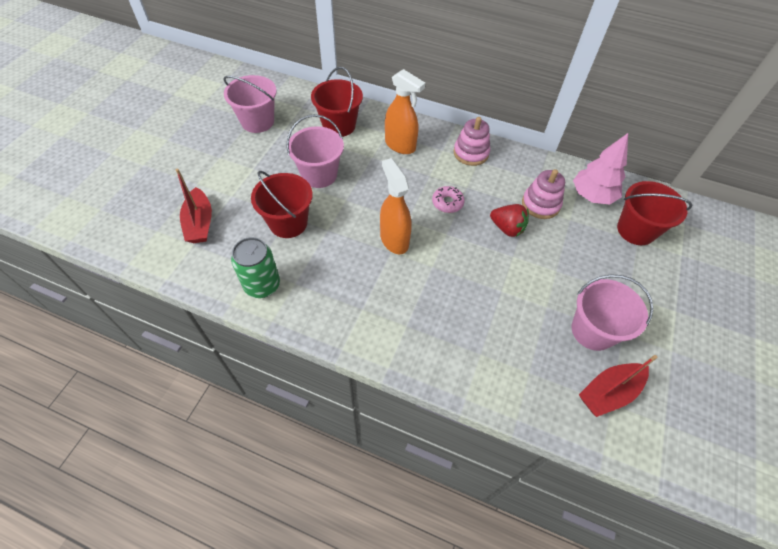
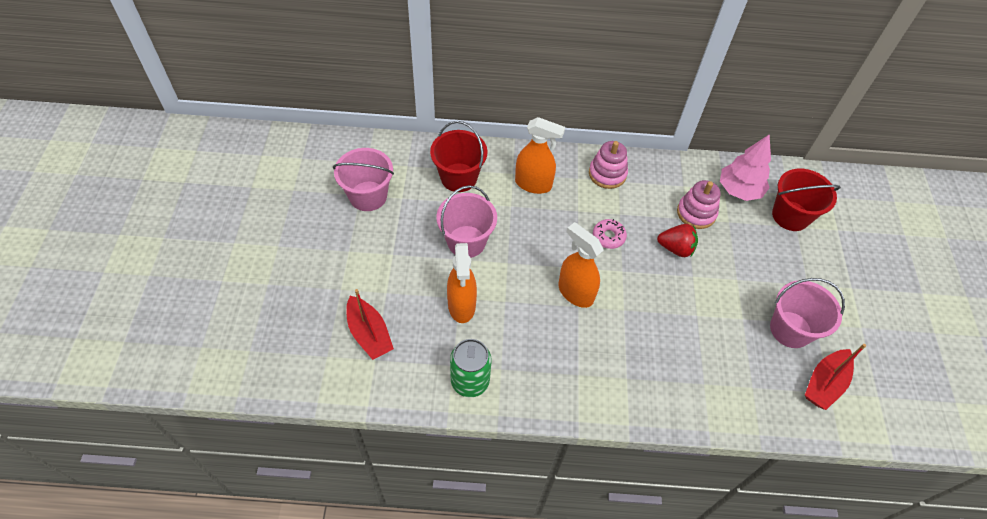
camera: 20 degrees left, 0 degrees up
(288, 223) = (461, 305): red bucket -> orange spray bottle

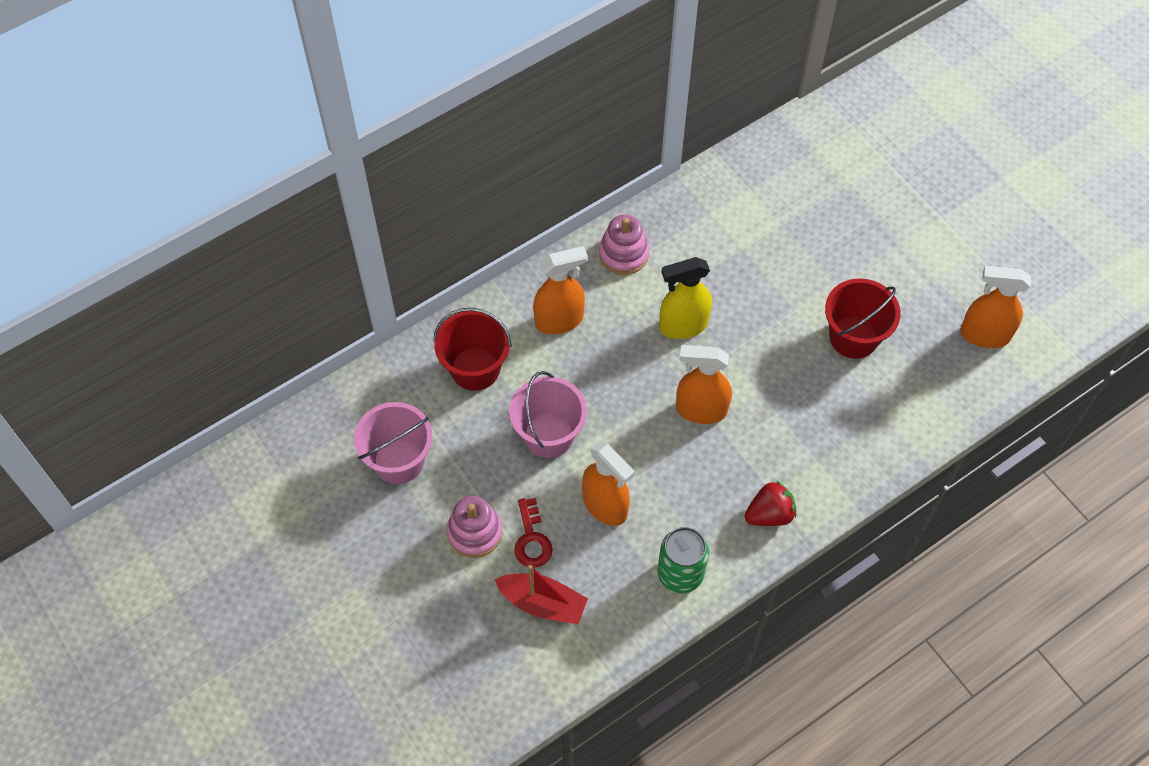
camera: 35 degrees left, 5 degrees up
(399, 292) = (532, 539): none -> red key
(608, 237) = (683, 325): pink donut -> yellow spray bottle
(676, 248) = (756, 291): red strawberry -> red strawberry (769, 514)
(696, 213) = (745, 237): pink stacking toy -> pink stacking toy (475, 532)
(739, 190) = (766, 180): pink tree -> none
(790, 216) = (834, 176): red bucket -> red bucket (853, 337)
(790, 329) = (919, 301): pink bucket -> none
(824, 383) = (984, 335): red boat -> orange spray bottle

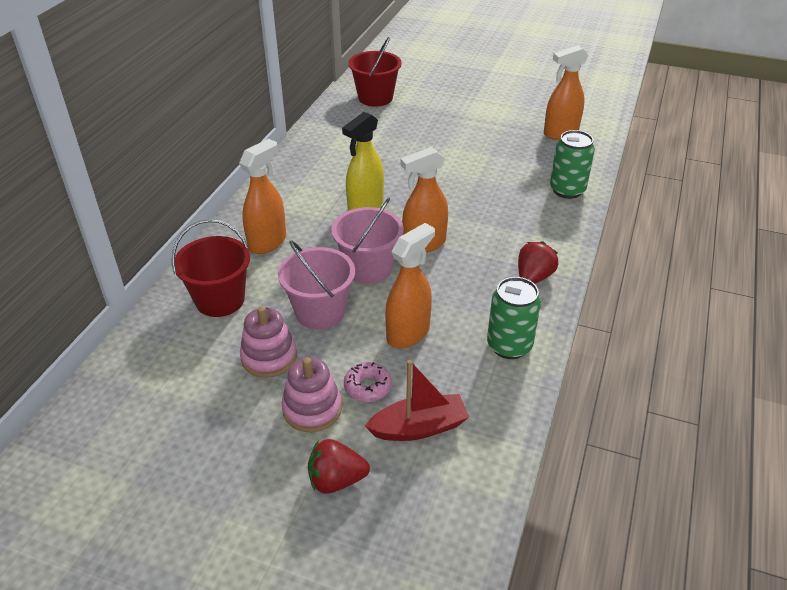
camera: 35 degrees left, 20 degrees down
(399, 460) = (196, 393): pink bucket -> pink bucket (368, 268)
(449, 607) = (336, 480): none -> red strawberry
(532, 539) = (367, 387): red key -> pink donut
(605, 506) = (408, 333): orange spray bottle -> orange spray bottle turned 60 degrees counterclockwise
(624, 254) = (285, 189): pink stacking toy -> pink stacking toy (269, 357)
(853, 337) = (485, 165): red bucket -> red bucket (375, 98)
(909, 424) = (567, 190): none -> green can

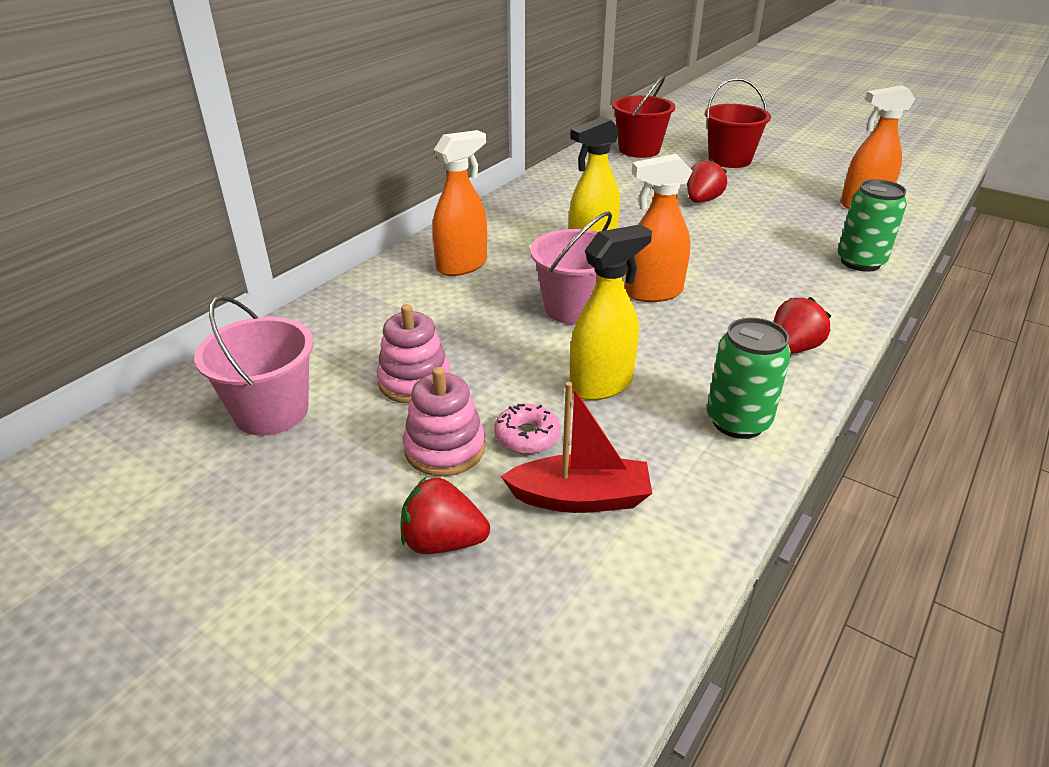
camera: 15 degrees right, 5 degrees down
(220, 300) = (382, 314): red bucket -> red bucket (729, 160)
(320, 312) = (497, 344): pink bucket -> pink bucket (271, 412)
(408, 333) = (602, 385): orange spray bottle -> yellow spray bottle
(439, 146) = (702, 200): none -> red strawberry

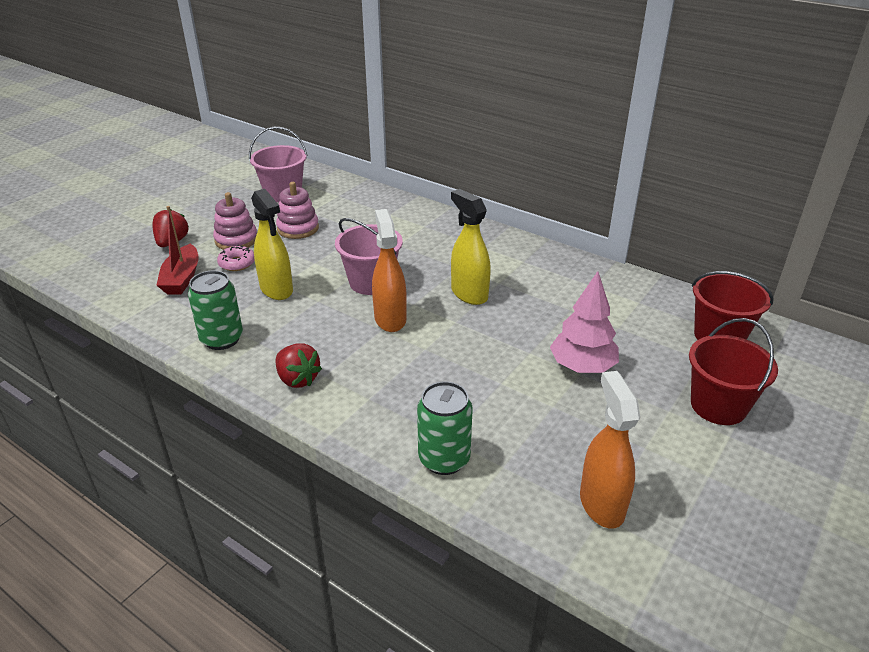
camera: 90 degrees right, 0 degrees up
(462, 266) = (435, 238): orange spray bottle -> none
(702, 200) = (582, 367): red strawberry -> pink tree

